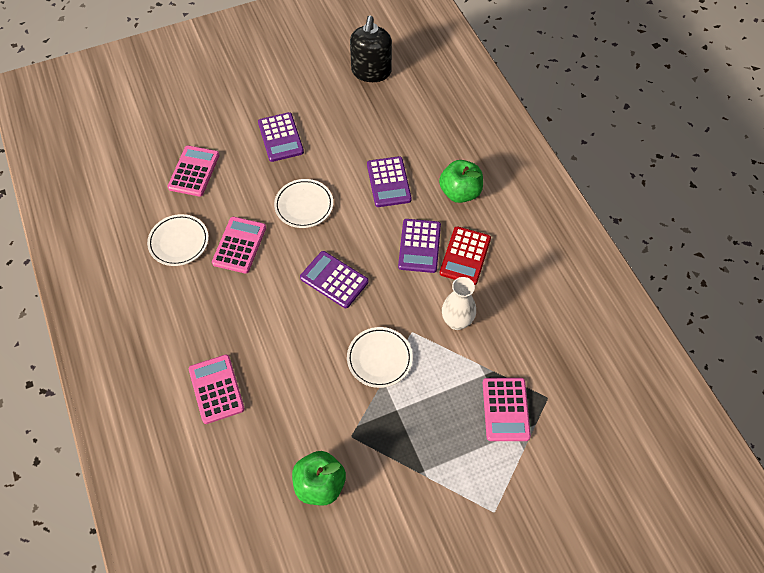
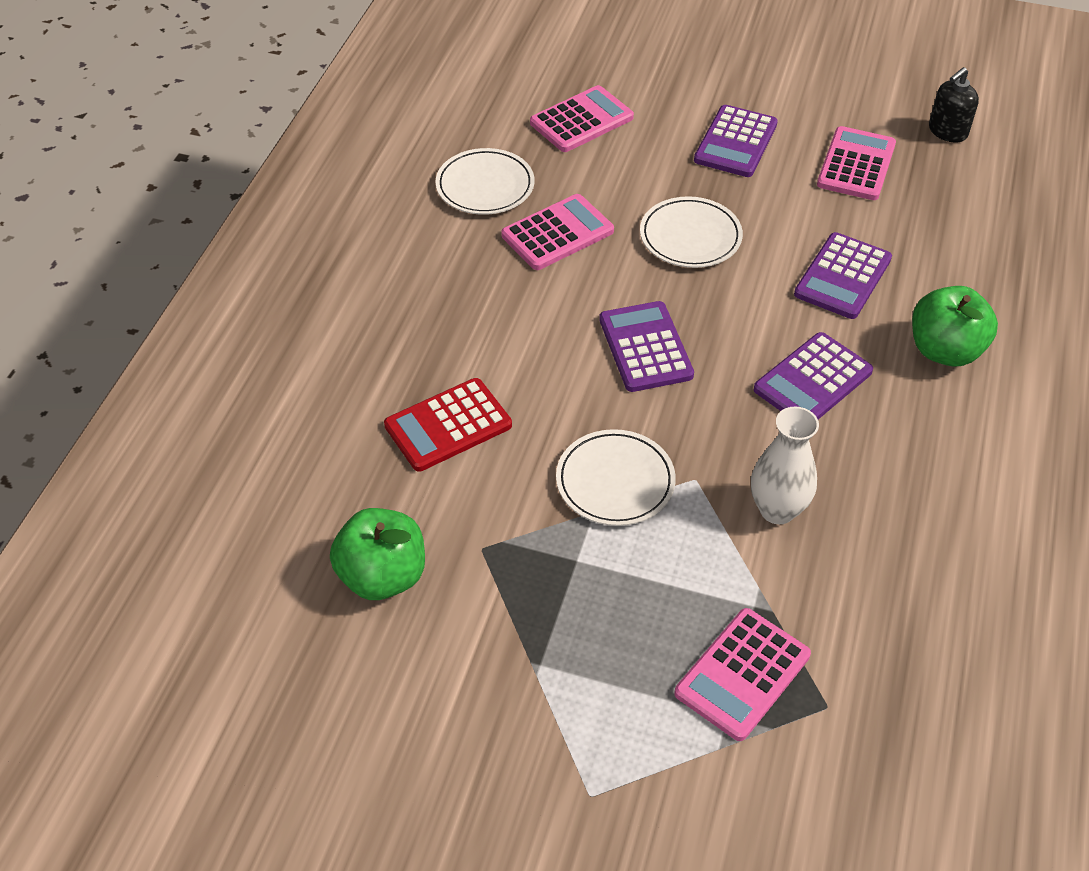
camera: 40 degrees right, 10 degrees down
(216, 389) = (366, 375): pink calculator -> pink calculator (856, 164)
(371, 71) = (947, 131): black soap dispenser -> black soap dispenser, size x0.59
(465, 256) = (873, 435): red calculator -> red calculator (448, 426)

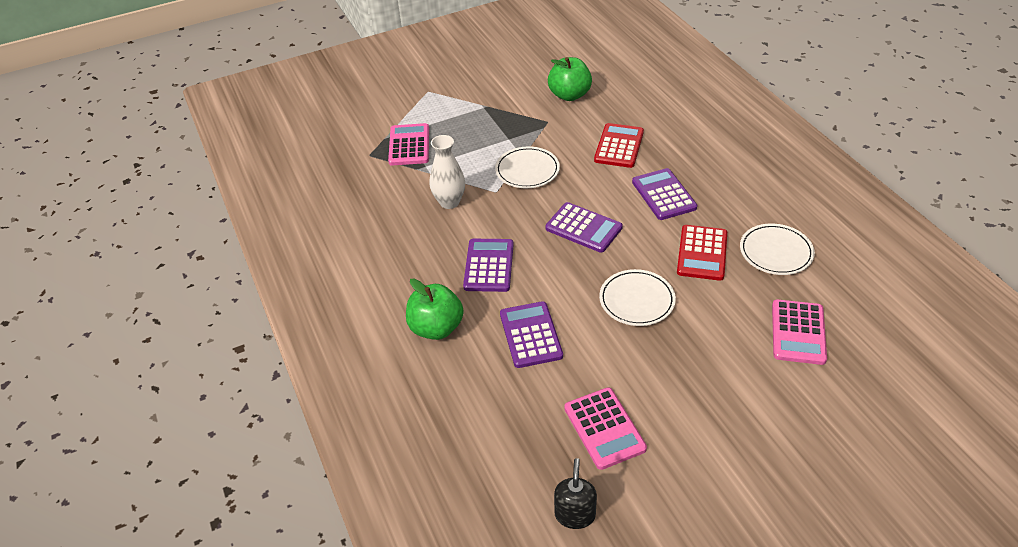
camera: 140 degrees right, 5 degrees down
(557, 233) = (702, 253): pink calculator -> red calculator
(736, 142) = (694, 387): purple calculator -> purple calculator (663, 195)

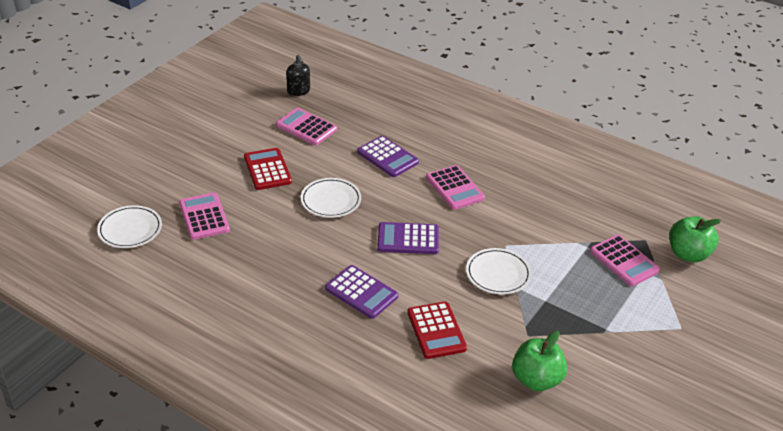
camera: 145 degrees right, 5 degrees down
(436, 328) = (451, 142): green apple -> green apple (688, 254)
(449, 202) = (532, 223): white vase -> none
(488, 266) = (455, 188): purple calculator -> pink calculator
(702, 253) = (300, 251): red calculator -> red calculator (267, 170)
(776, 252) = (240, 272): white plate -> white plate (130, 229)

